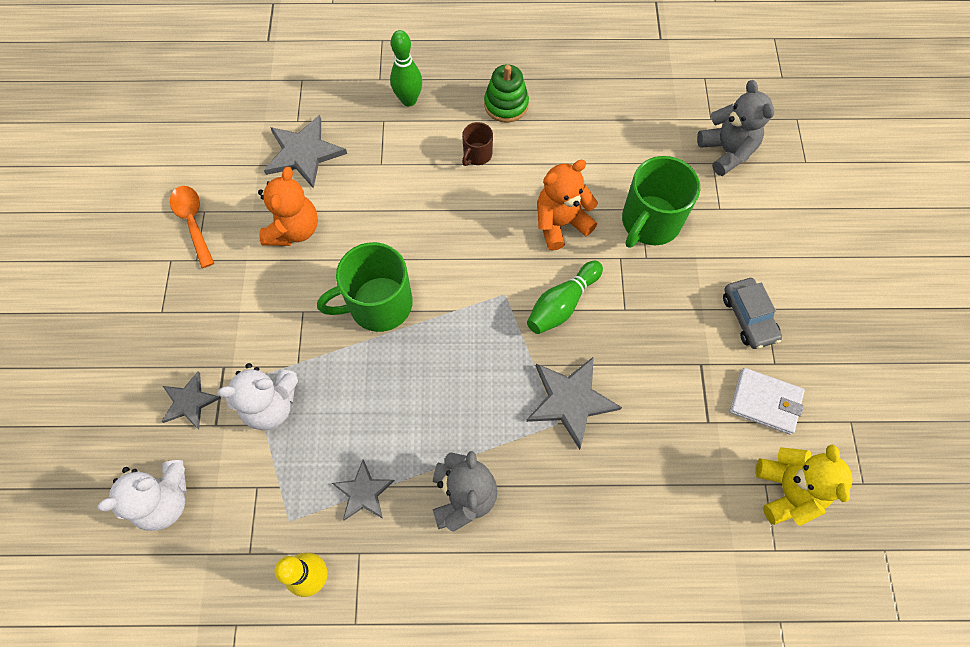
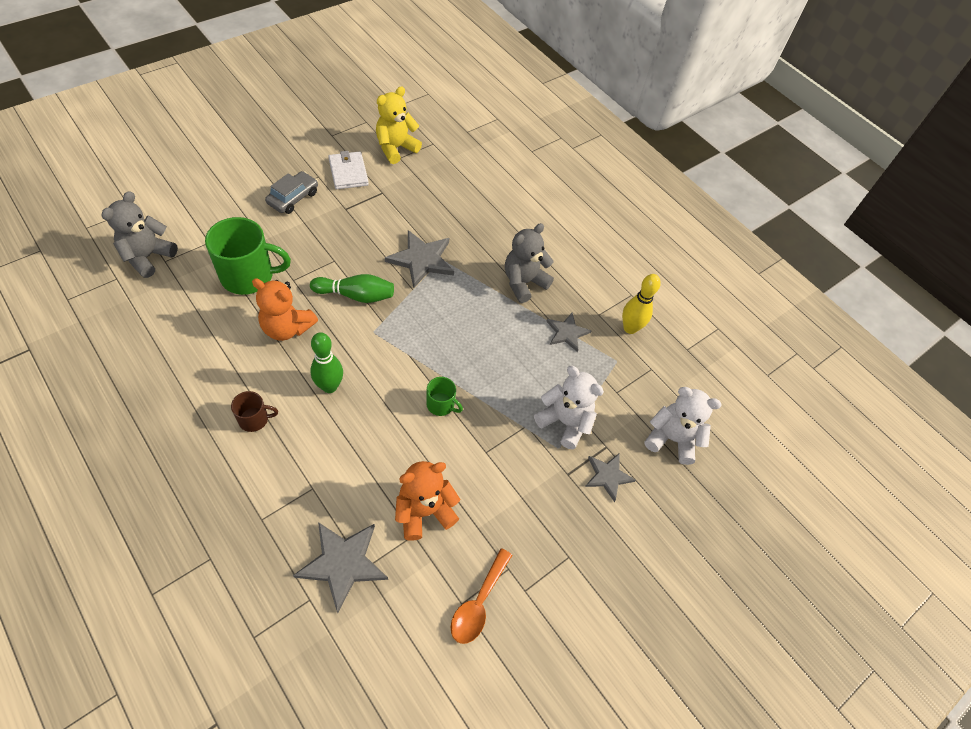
camera: 135 degrees left, 10 degrees down
(378, 304) = (441, 404): green mug -> green mug, size x0.50
(409, 100) = (223, 513): green bowling pin -> green bowling pin (329, 386)
(506, 104) = (182, 428): green stacking toy -> none

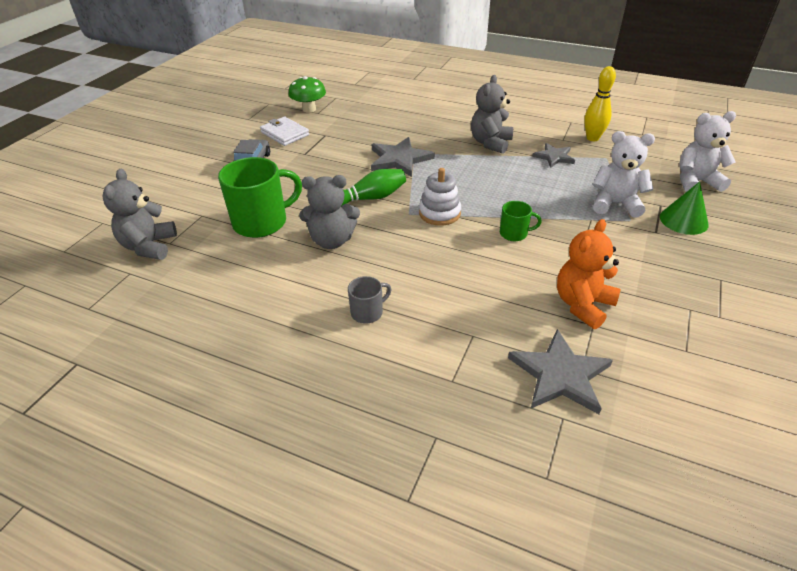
camera: 20 degrees left, 15 degrees down
(254, 419) = (367, 312): brown mug -> grey mug
(287, 328) = (332, 240): orange teddy bear -> grey teddy bear
(329, 386) = (411, 261): green bowling pin -> none
(396, 148) = (309, 109): yellow teddy bear -> green mushroom
(399, 346) = (439, 213): none -> white stacking toy
(478, 603) = (698, 343): orange spoon -> none
(608, 476) = (683, 220): grey star -> green cone

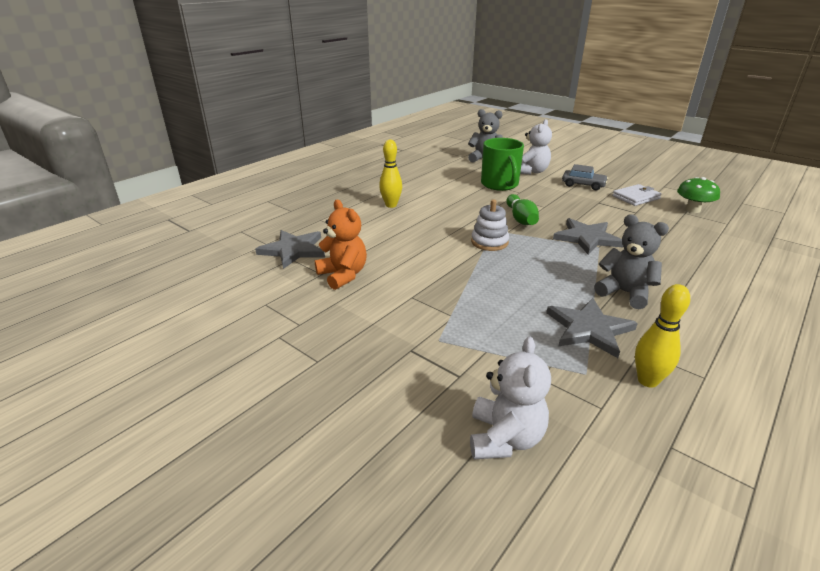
camera: 105 degrees right, 10 degrees down
(332, 240) = (469, 202): grey teddy bear -> none
(367, 312) = (391, 205): grey mug -> yellow bowling pin
(514, 233) = (446, 268): green mug -> none
(554, 157) = (589, 329): grey star -> grey star, size x1.60
(615, 204) = (472, 340): white teddy bear -> white teddy bear (531, 172)
(683, 220) = (421, 381): green cone -> none

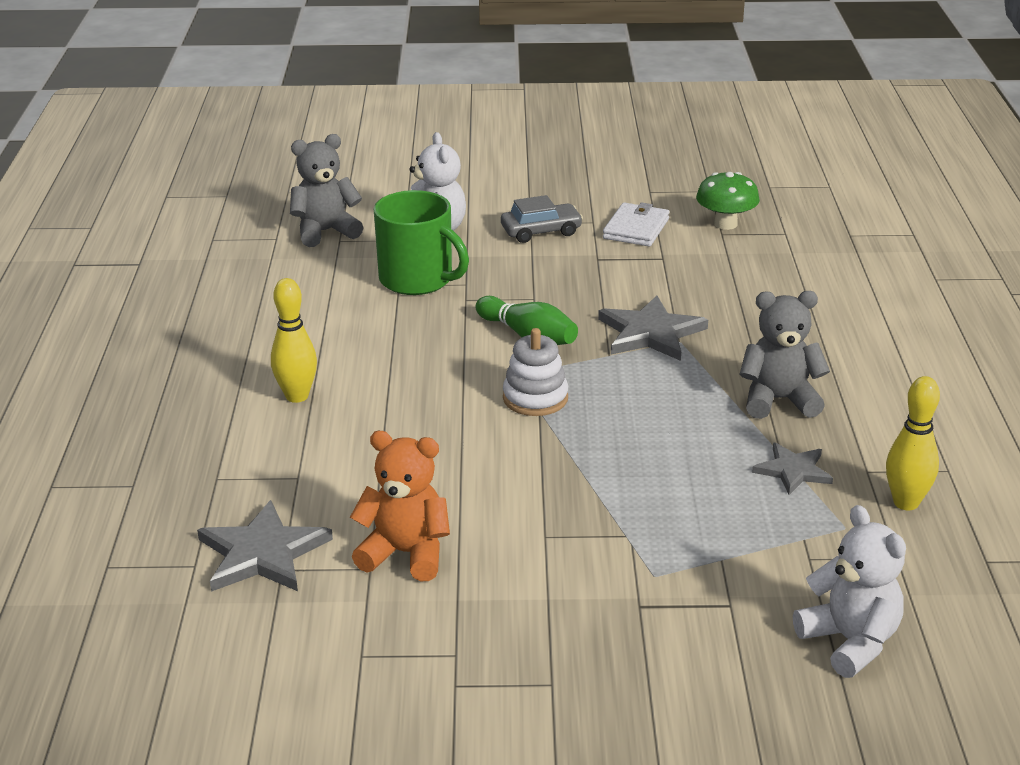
camera: 40 degrees left, 0 degrees up
(589, 329) = (793, 471): grey star -> grey star, size x0.62

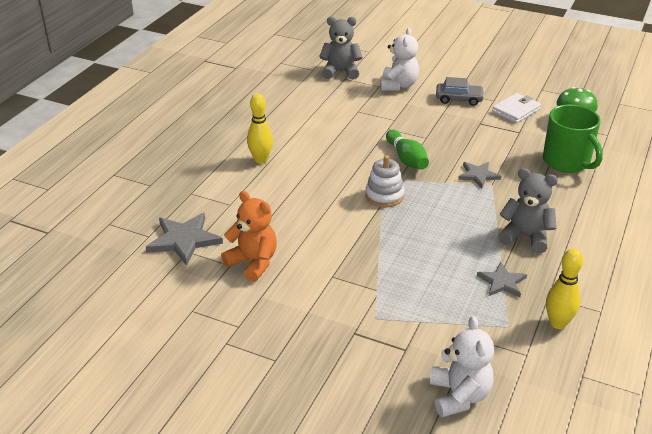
camera: 25 degrees right, 5 degrees up
(417, 280) = (370, 111): green mug -> green mug (567, 161)
(650, 333) = (478, 175): grey star -> grey star, size x0.62

